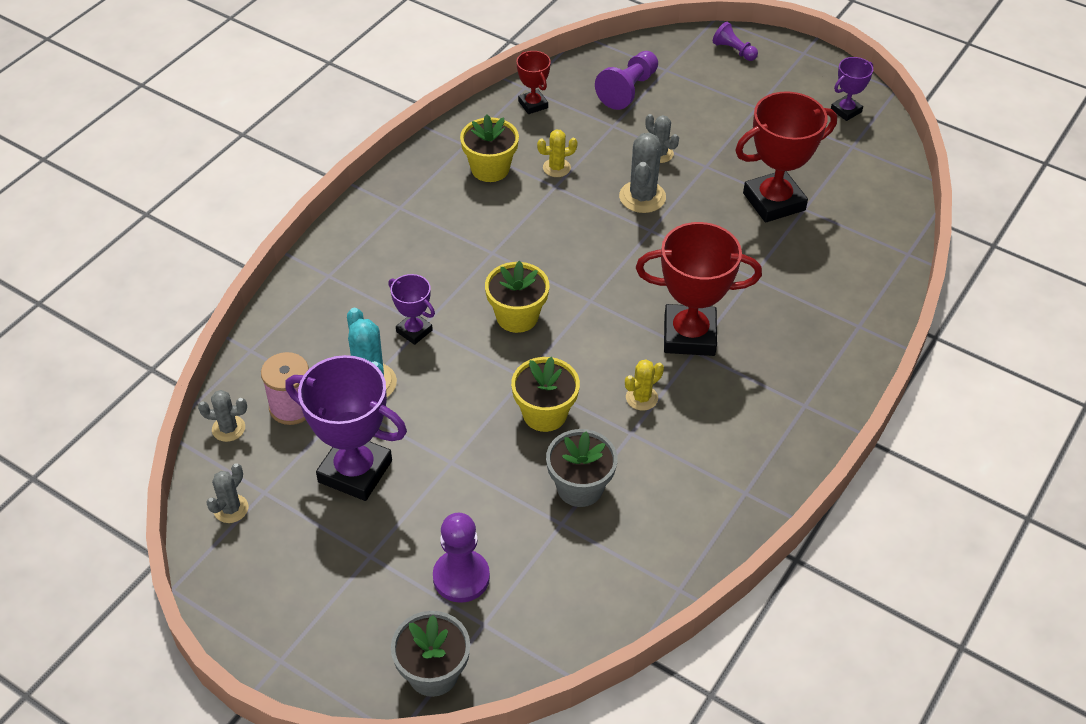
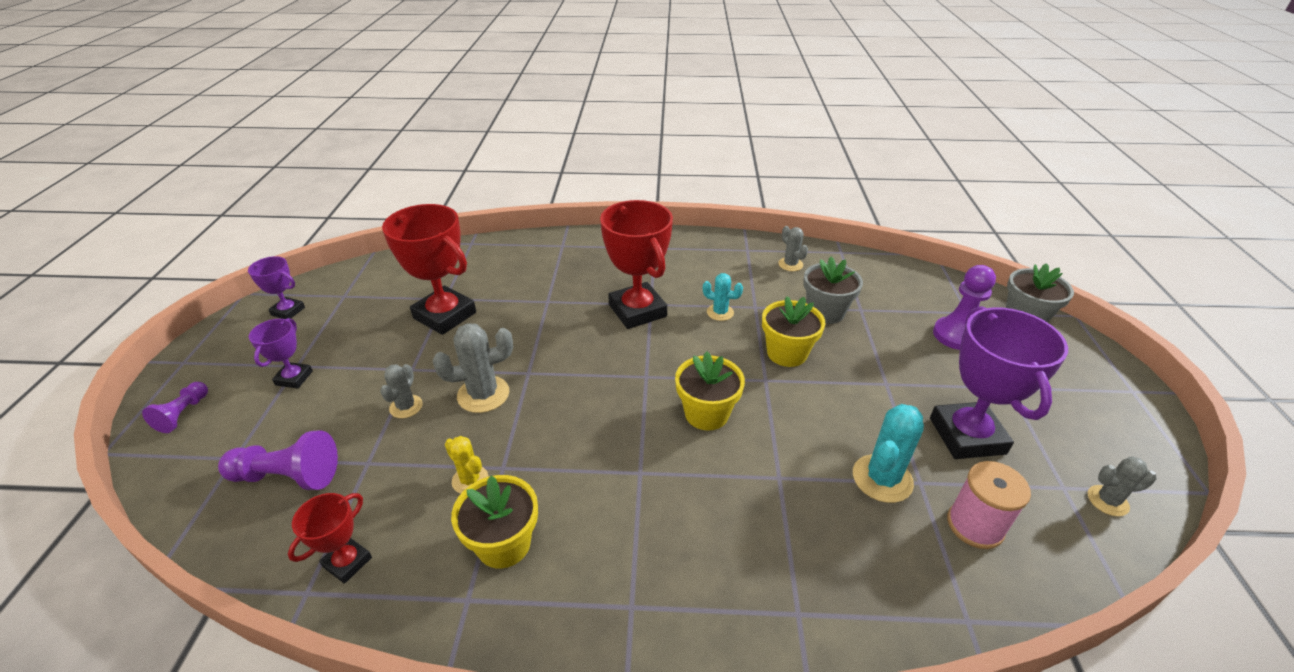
camera: 120 degrees left, 10 degrees down
(228, 428) = (1059, 565): grey cactus -> grey cactus (790, 264)
(414, 331) = (793, 480): purple trophy -> purple trophy (294, 378)
(641, 398) = (720, 312): yellow cactus -> turquoise cactus

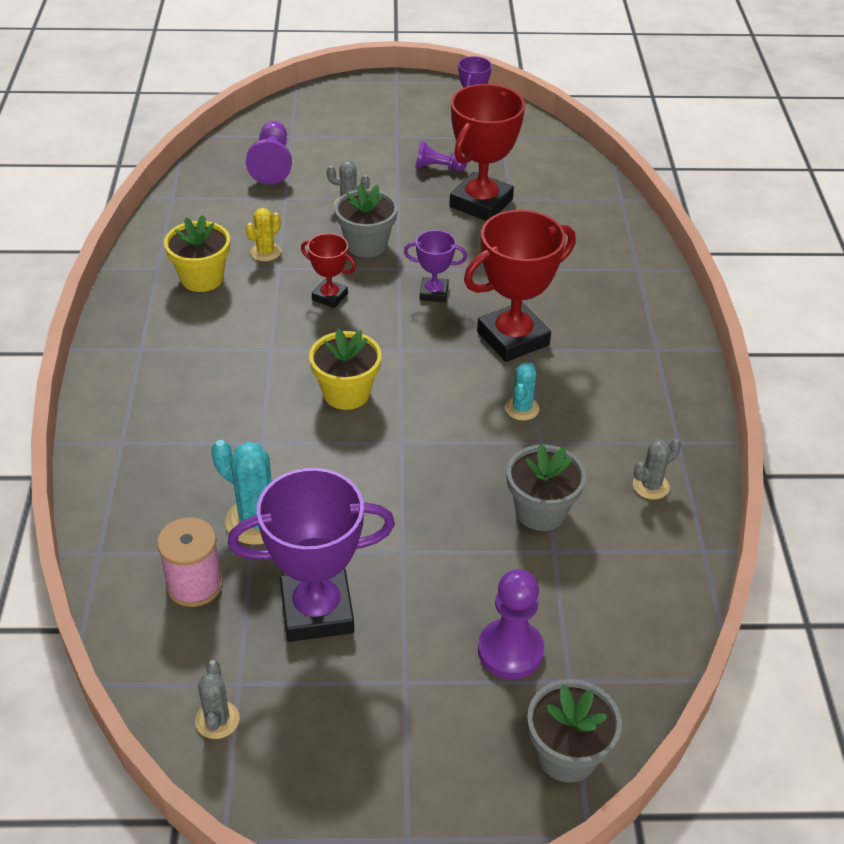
camera: 85 degrees right, 5 degrees up
(183, 414) = (336, 100): purple pawn -> purple pawn (437, 167)
(294, 378) = (381, 139): purple trophy -> purple trophy (434, 293)
(347, 562) = (193, 208): red trophy -> red trophy (329, 297)
(483, 394) = (366, 245): grey cactus -> grey flower pot
(787, 353) = (450, 464): yellow flower pot -> none

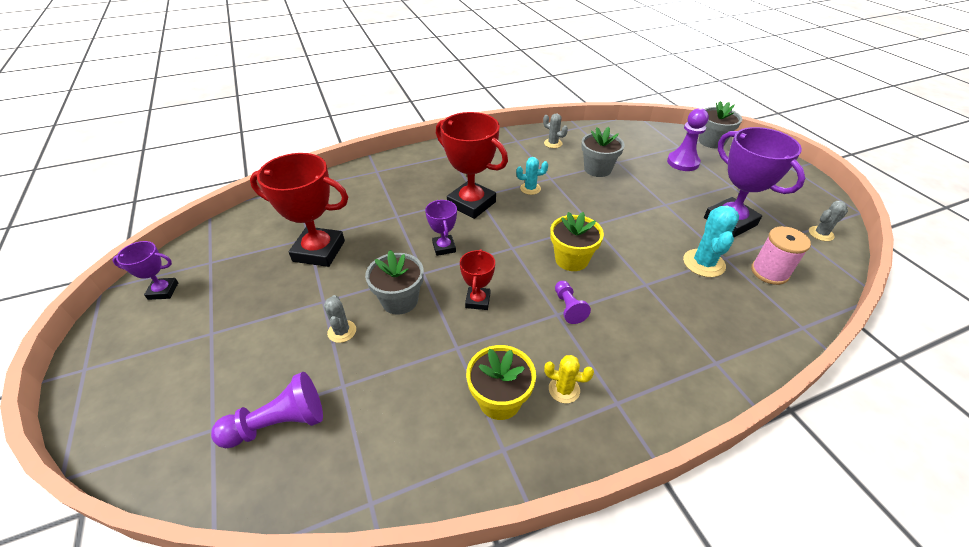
camera: 110 degrees left, 0 degrees up
(265, 252) = (438, 366): yellow cactus -> yellow cactus (564, 389)
(437, 167) = (267, 289): purple pawn -> purple pawn (568, 307)

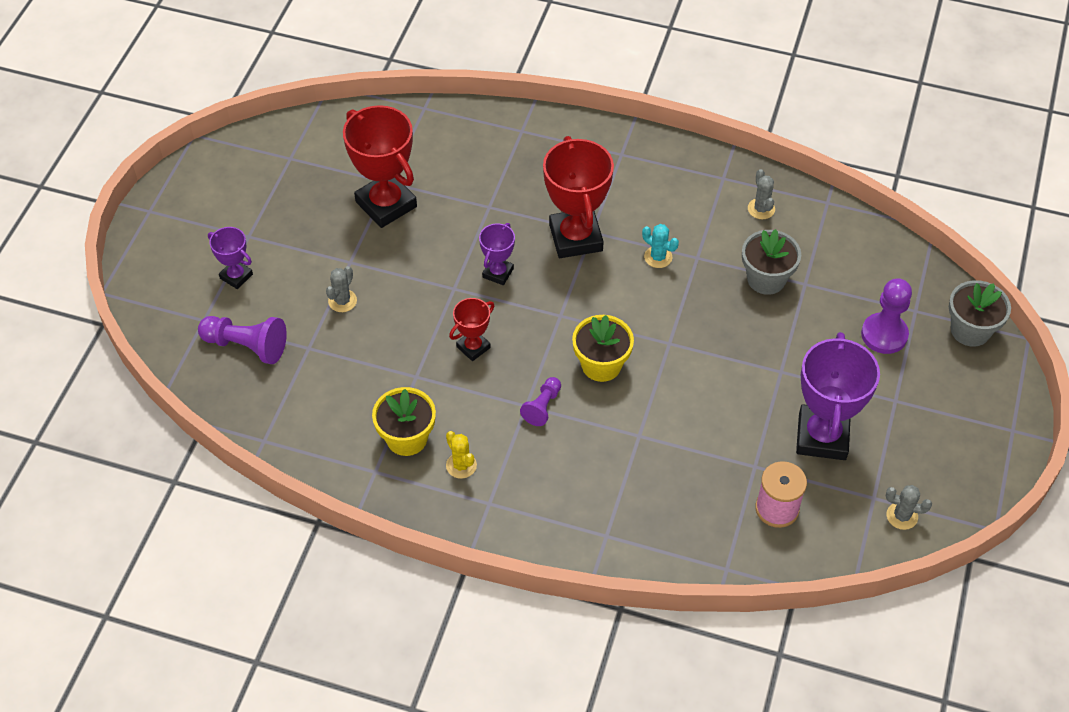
camera: 40 degrees right, 10 degrees up
(163, 291) = (237, 168): purple trophy -> purple trophy (236, 276)
(400, 300) = (410, 303): grey flower pot -> none
(703, 263) = (724, 456): turquoise cactus -> none

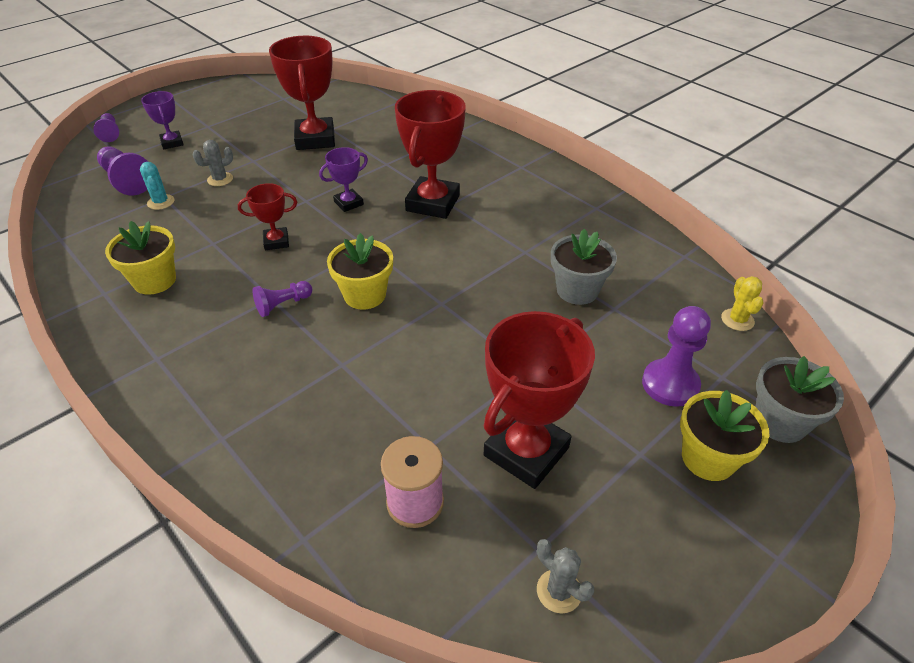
camera: 30 degrees right, 10 degrees down
(150, 294) = (110, 133): none -> purple pawn
(461, 465) = (170, 318): yellow cactus -> yellow cactus (737, 320)
(658, 257) = (489, 239): turquoise cactus -> turquoise cactus (161, 202)
(761, 209) = (614, 239): grey cactus -> none
(822, 436) = (526, 451): purple trophy -> red trophy
(939, 382) = (708, 458): none -> yellow flower pot

